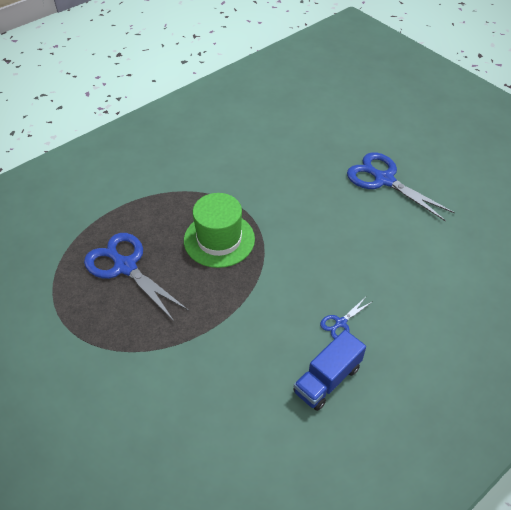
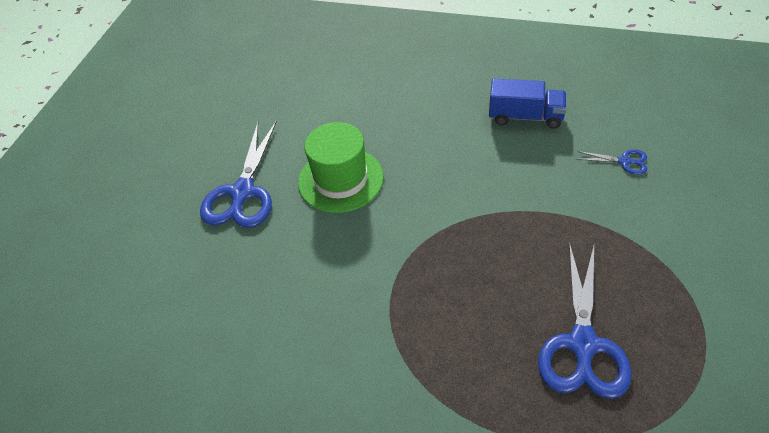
camera: 120 degrees left, 0 degrees up
(219, 239) = (458, 281): green hat -> green hat (340, 179)
(340, 323) = (464, 135): blue scissors -> blue scissors (624, 161)

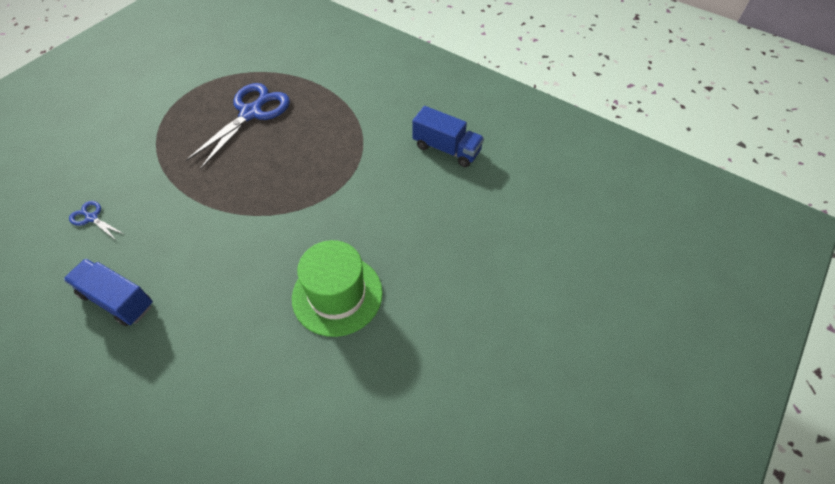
camera: 165 degrees left, 5 degrees up
(242, 193) = (438, 317): blue scissors -> none
(282, 383) = (446, 149): none -> blue truck

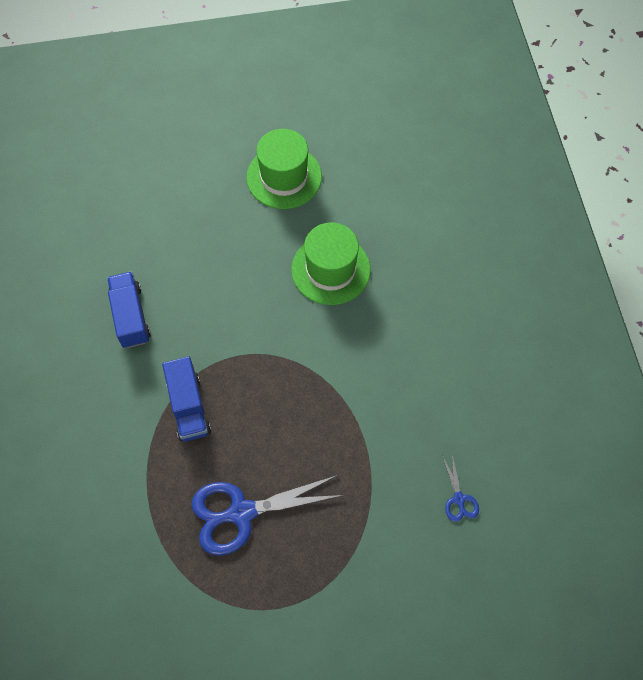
camera: 135 degrees left, 10 degrees up
(117, 300) = (479, 393): blue truck -> blue truck (189, 407)
(468, 341) = (284, 177): none -> green hat

